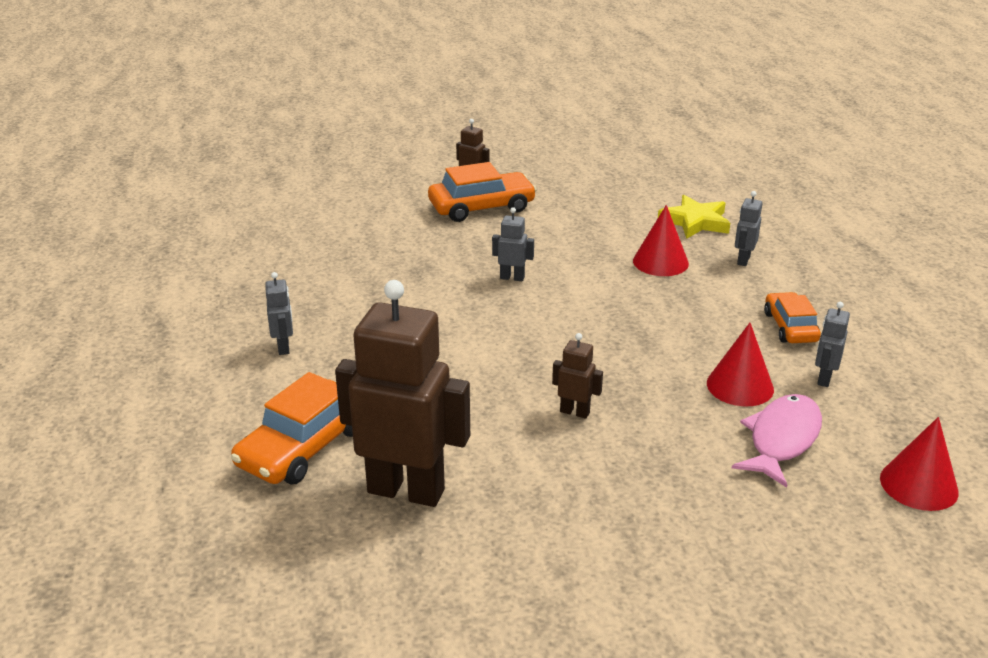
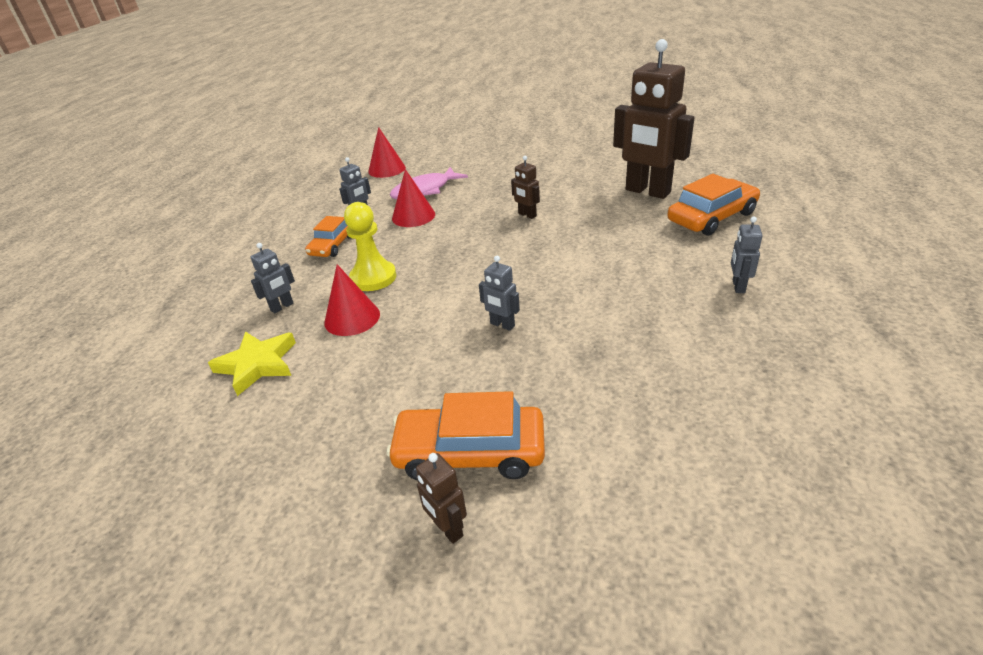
camera: 155 degrees left, 5 degrees up
(688, 299) = (373, 278): none -> yellow pawn

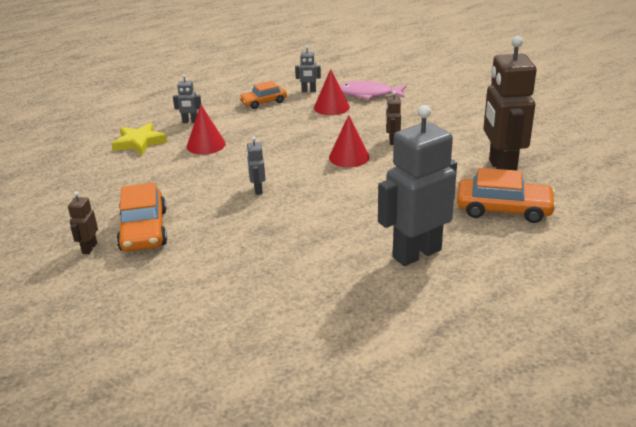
camera: 45 degrees right, 5 degrees down
(373, 278) = (250, 130): yellow pawn -> none
(387, 169) = (374, 69): red cone -> red cone (349, 157)
(470, 452) = (144, 230): orange car -> orange car turned 150 degrees counterclockwise
(738, 286) = (416, 253): grey robot -> grey robot, size x2.35

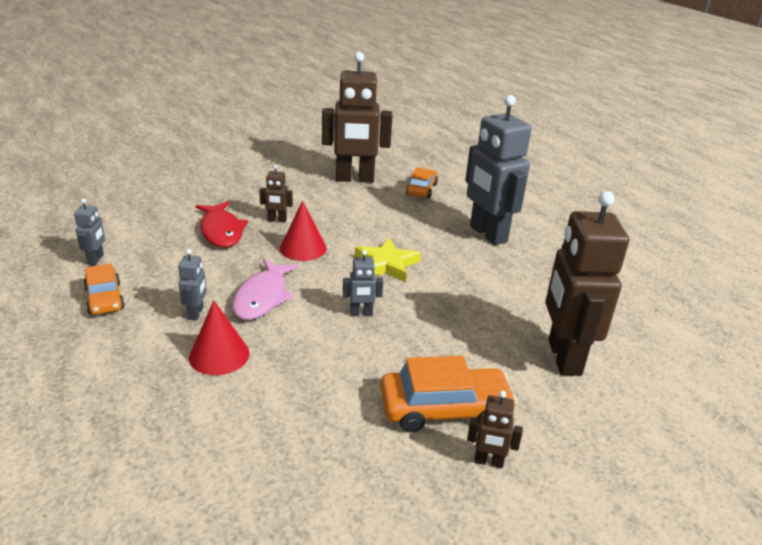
camera: 90 degrees left, 0 degrees up
(139, 142) = (172, 431): yellow star -> yellow star (386, 264)
(190, 122) = (125, 372): grey robot -> grey robot (196, 313)
(200, 291) = (563, 357): none -> brown robot
(331, 107) = (163, 247): red cone -> none
(363, 122) = (221, 231): none -> red fish
(368, 94) = (144, 220): pink fish -> pink fish (262, 297)
(503, 209) = (421, 189): orange car -> orange car, size x0.64

